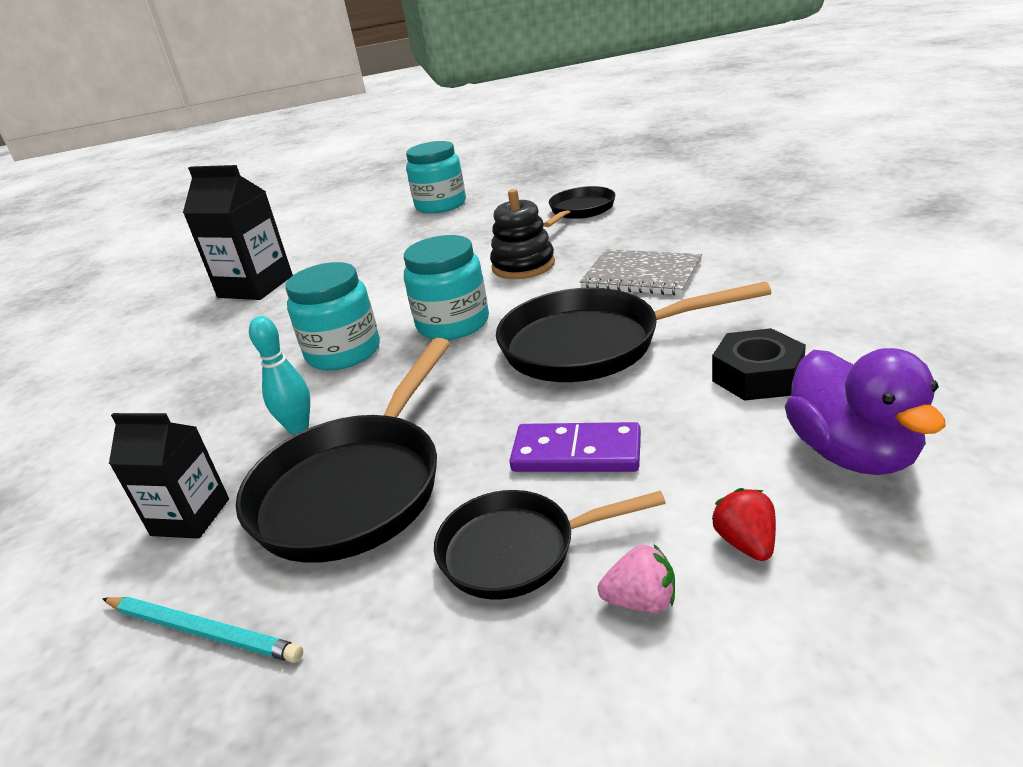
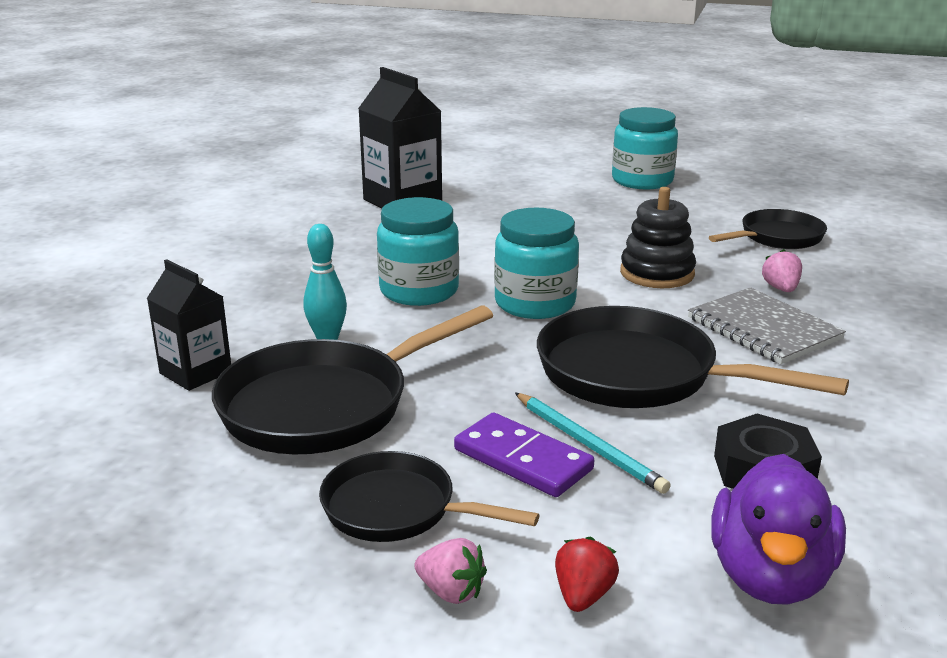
camera: 25 degrees right, 5 degrees down
(202, 631) = (139, 455): turquoise pencil -> turquoise pencil (588, 445)
(621, 243) = (781, 289): none -> pink strawberry

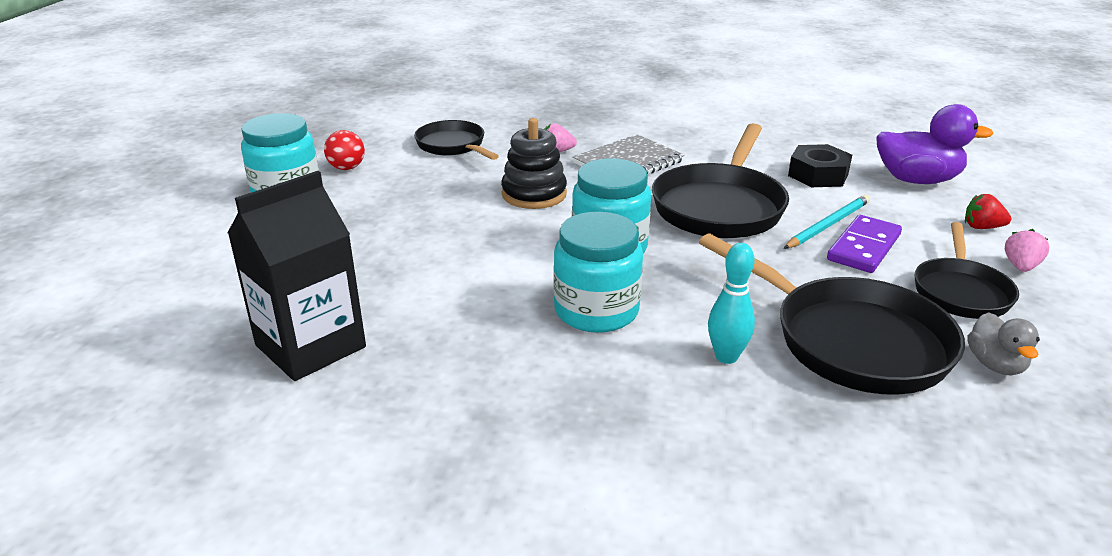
camera: 95 degrees left, 5 degrees up
(195, 372) = (841, 437): black carton -> none
(245, 486) = (995, 365): none -> grey duck
(702, 197) = (347, 168): none -> red ball

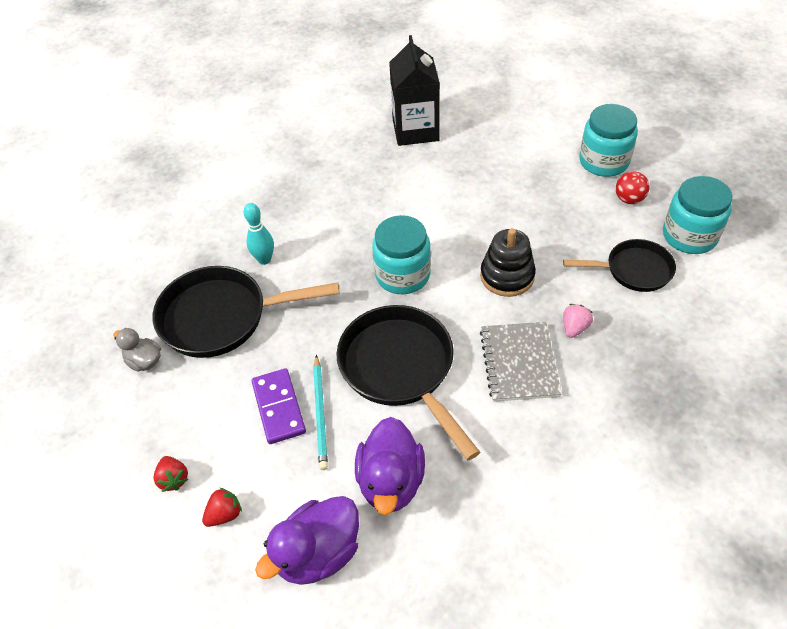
camera: 130 degrees right, 20 degrees up
(596, 311) = (347, 234): turquoise jar -> turquoise jar (689, 236)
(818, 175) = (391, 481): black nut -> purple duck
(960, 291) = (194, 412): black pan -> none
(1020, 266) = (174, 479): pink strawberry -> red strawberry

